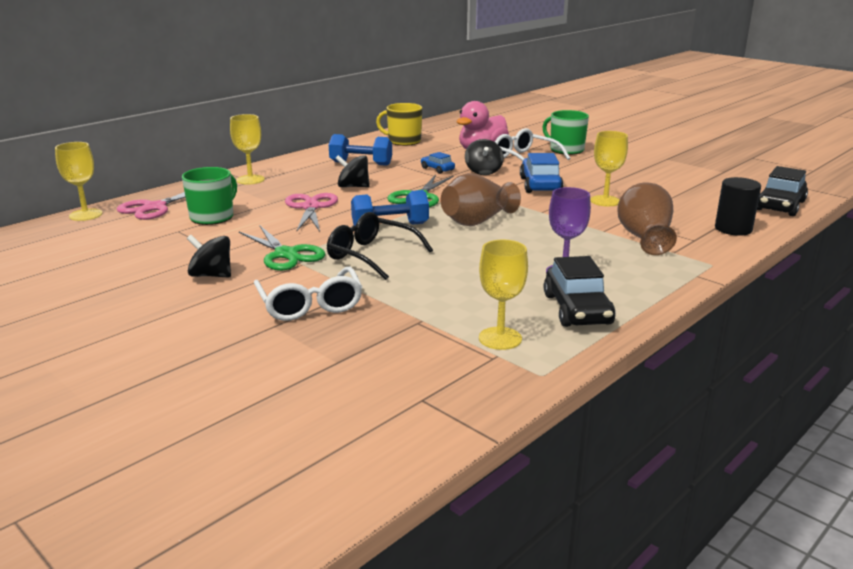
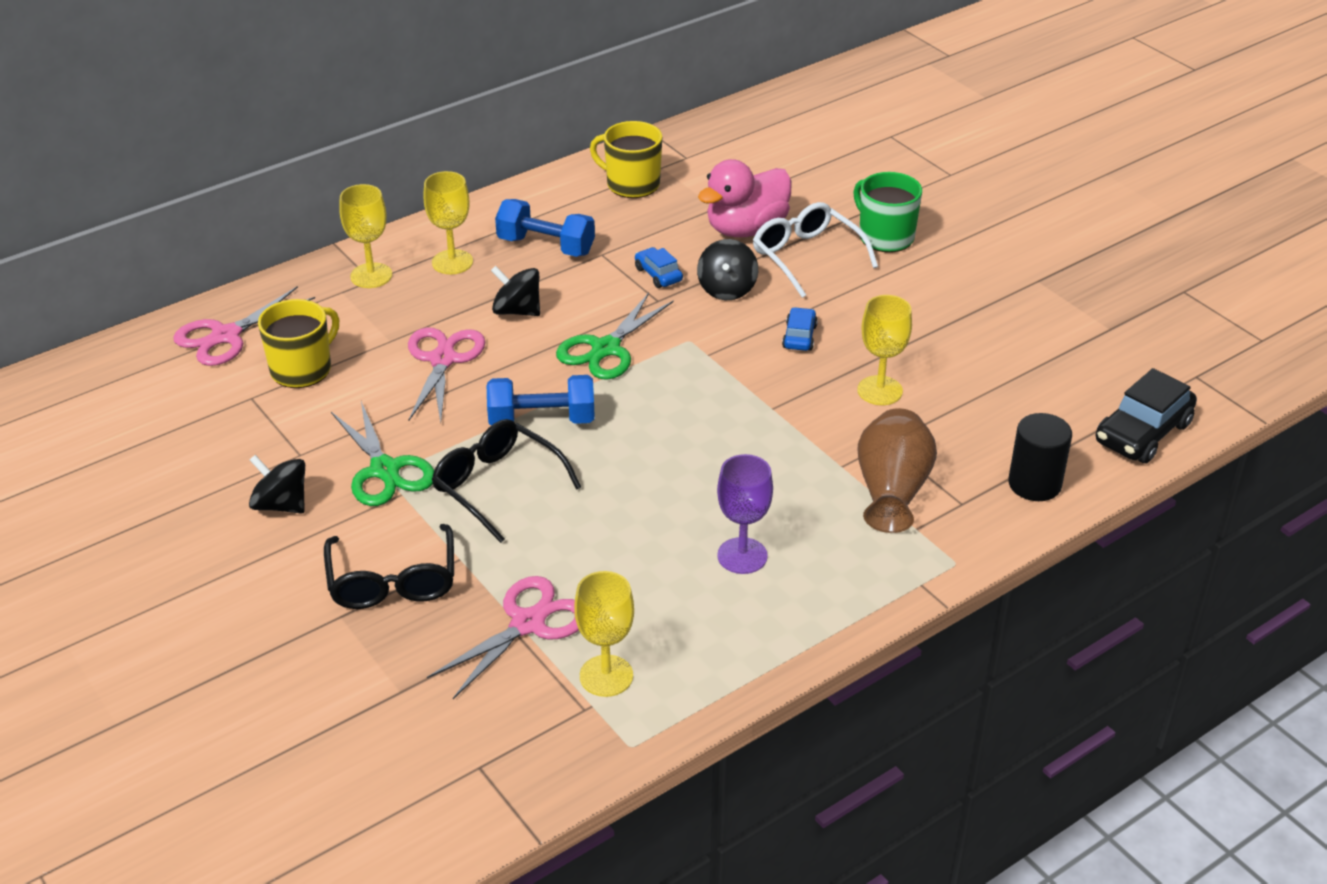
camera: 10 degrees right, 15 degrees up
(85, 215) = (132, 344): yellow goblet -> yellow goblet (452, 262)
(213, 217) = (302, 369): green mug -> yellow mug
(310, 305) = (392, 581): white glasses -> black glasses
(425, 317) = (528, 623): none -> pink scissors
(477, 221) = (669, 421): brown vase -> none
(540, 185) = (799, 336): blue car -> blue car, size x0.55
(577, 309) = (726, 634): black car -> none

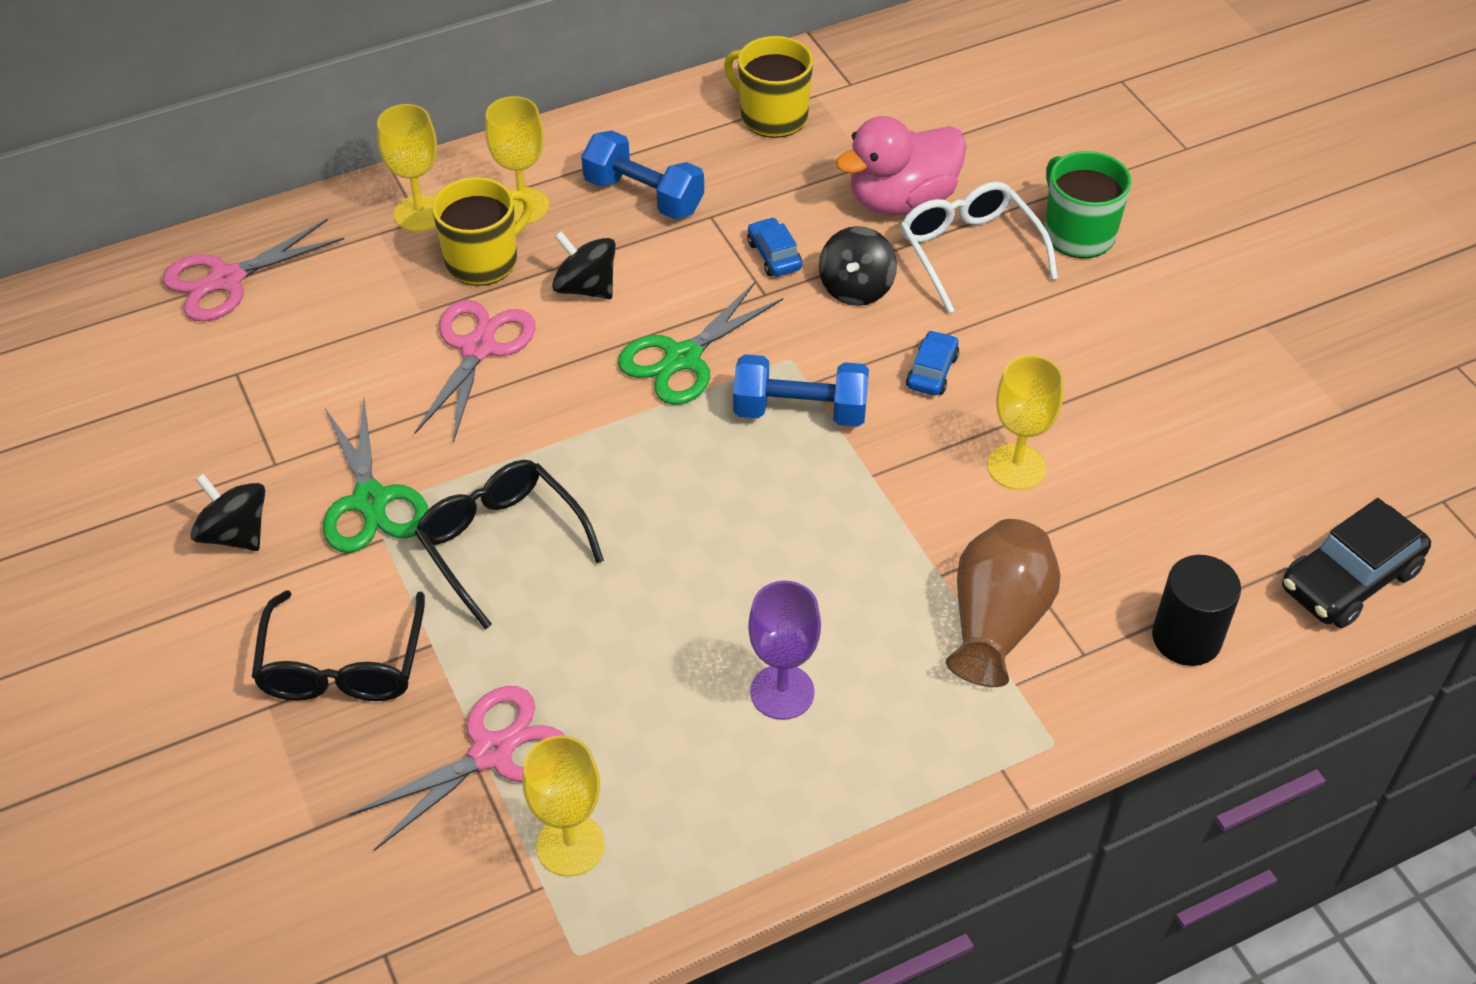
camera: 10 degrees right, 10 degrees up
(302, 369) = (306, 340): yellow mug -> yellow mug (483, 260)
(542, 420) = (579, 453): blue dumbbell -> blue dumbbell (800, 411)

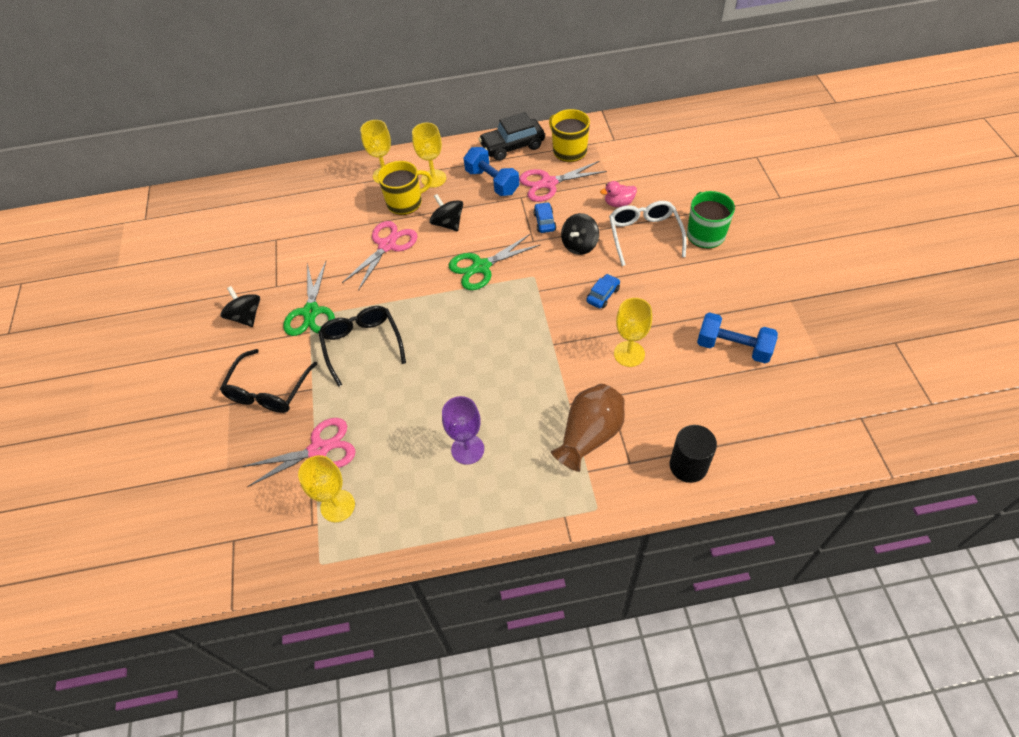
camera: 20 degrees right, 5 degrees up
(226, 280) = (288, 194): pink scissors -> pink scissors (548, 183)
(800, 411) = (529, 304): blue dumbbell -> blue dumbbell (733, 347)
(901, 200) = (618, 203): pink duck -> pink duck, size x0.51
(1349, 579) = (791, 452): black car -> black car (512, 146)

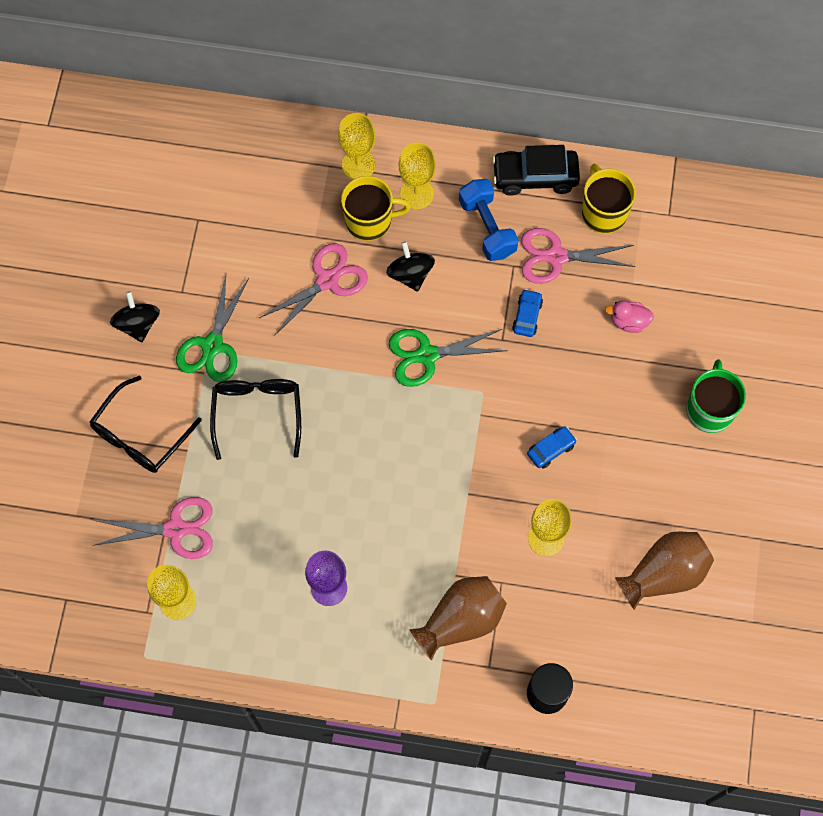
camera: 15 degrees right, 15 degrees up
(579, 245) = (554, 367): black spinning top -> none
(644, 235) = (637, 382): white glasses -> none
(733, 347) = (664, 574): blue dumbbell -> brown vase

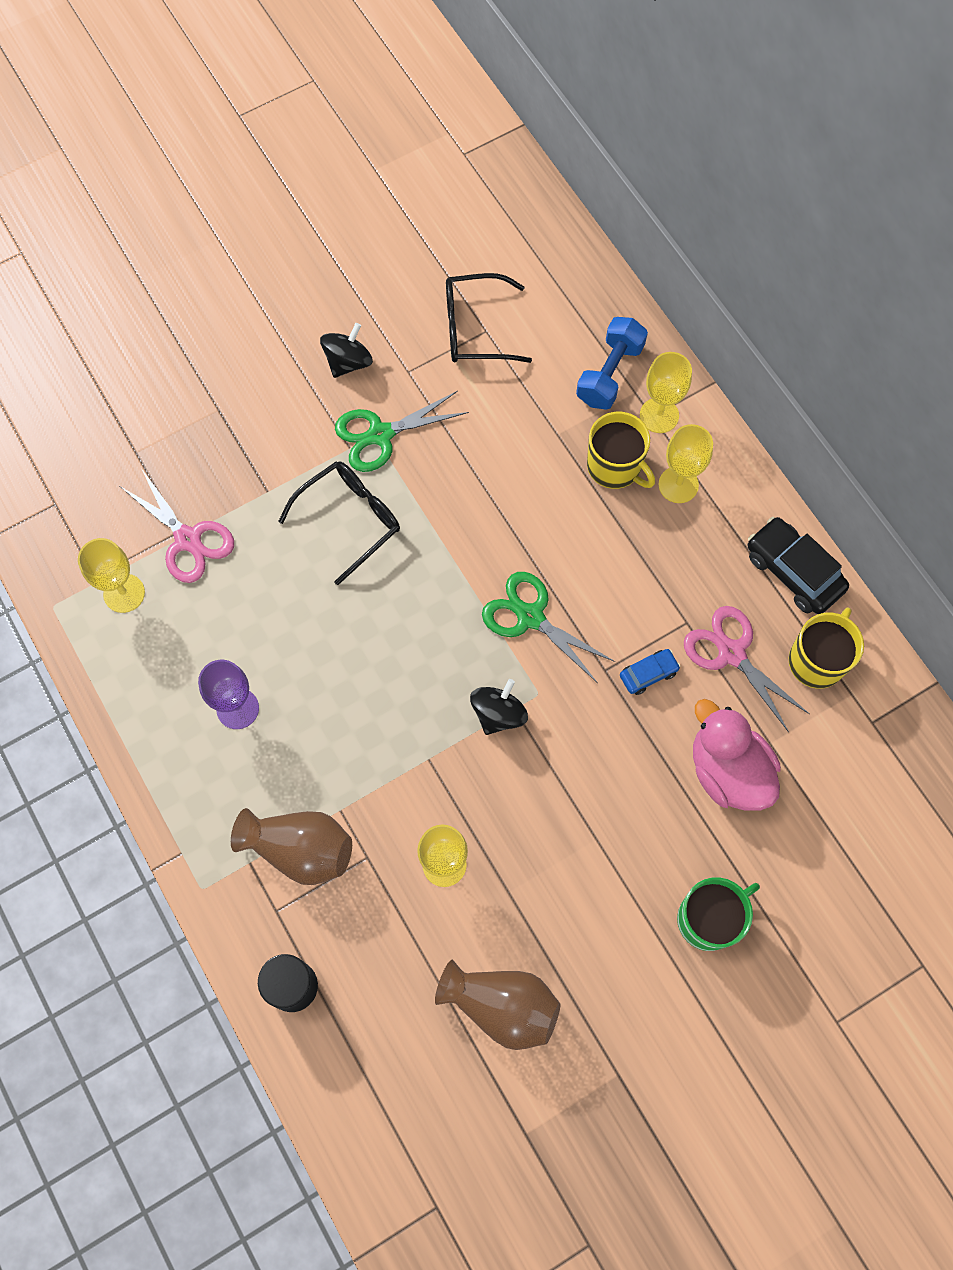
camera: 50 degrees right, 0 degrees up
(140, 435) = (249, 444): black glasses -> black glasses (475, 328)
(327, 280) = (525, 477): pink scissors -> none
(410, 274) = (595, 541): black spinning top -> black spinning top (498, 714)
(487, 227) = (703, 570): blue dumbbell -> blue dumbbell (610, 374)
(551, 449) = (536, 799): blue car -> none
(628, 321) = (728, 770): pink duck -> pink duck, size x1.98

